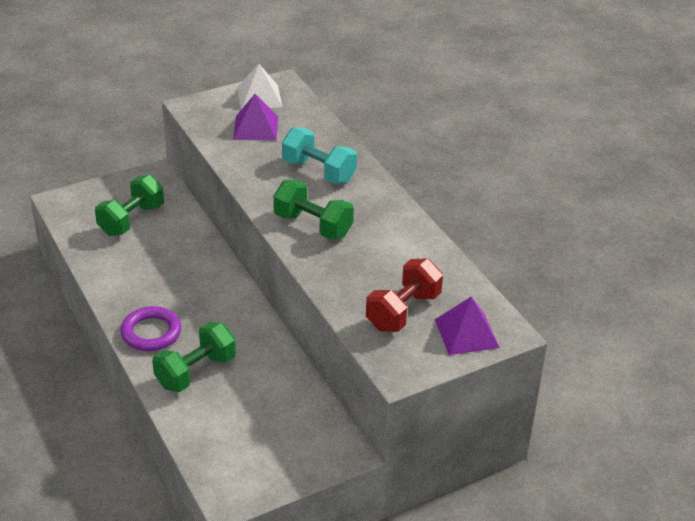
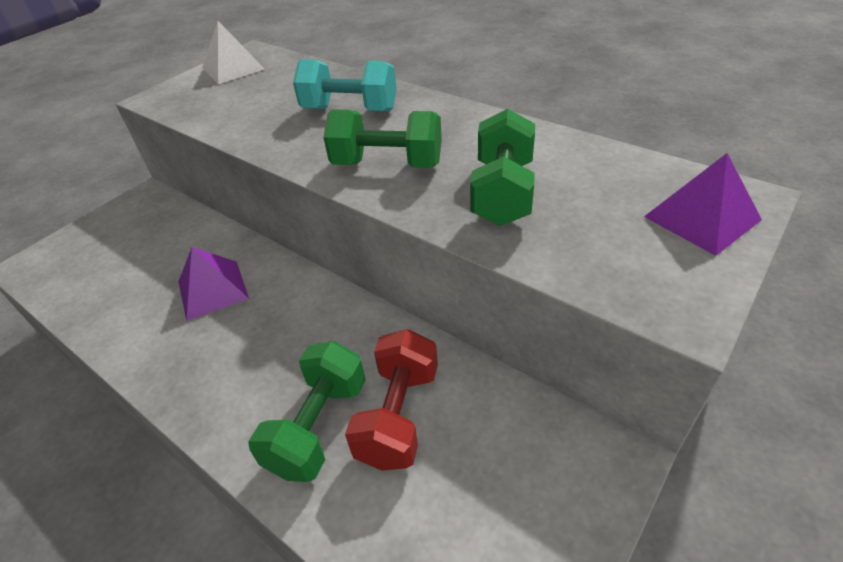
camera: 20 degrees left, 5 degrees up
(131, 220) = (134, 253): green dumbbell -> green dumbbell (502, 193)
(151, 332) = (223, 392): purple ring -> none
(255, 128) = (246, 94): purple pyramid -> purple pyramid (212, 290)
(403, 311) = (595, 222): red dumbbell -> red dumbbell (398, 415)

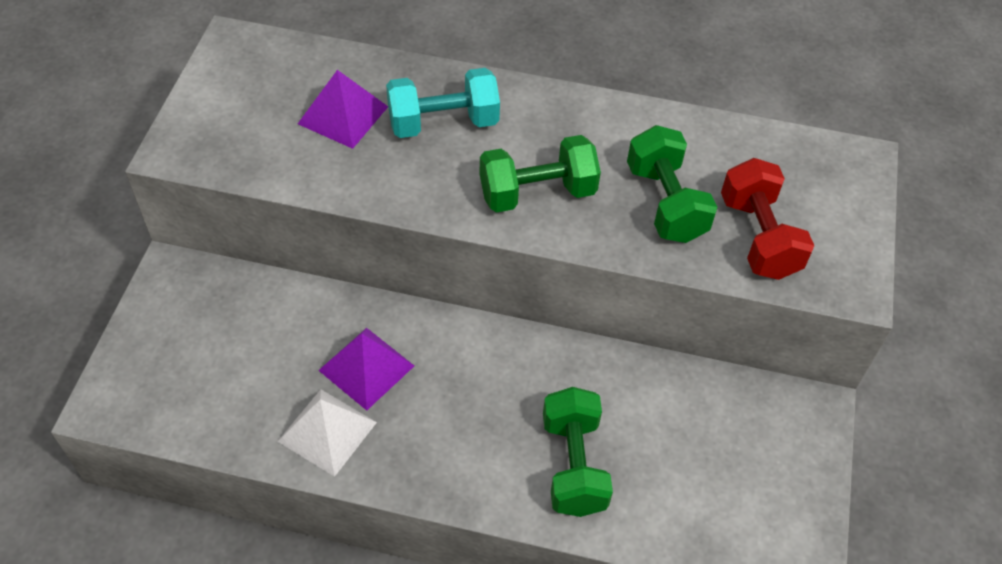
camera: 30 degrees left, 10 degrees up
(233, 68) = (236, 78): white pyramid -> white pyramid (327, 431)
(398, 415) = (635, 432): red dumbbell -> red dumbbell (758, 237)
(701, 218) = (835, 191): purple pyramid -> purple pyramid (343, 115)

